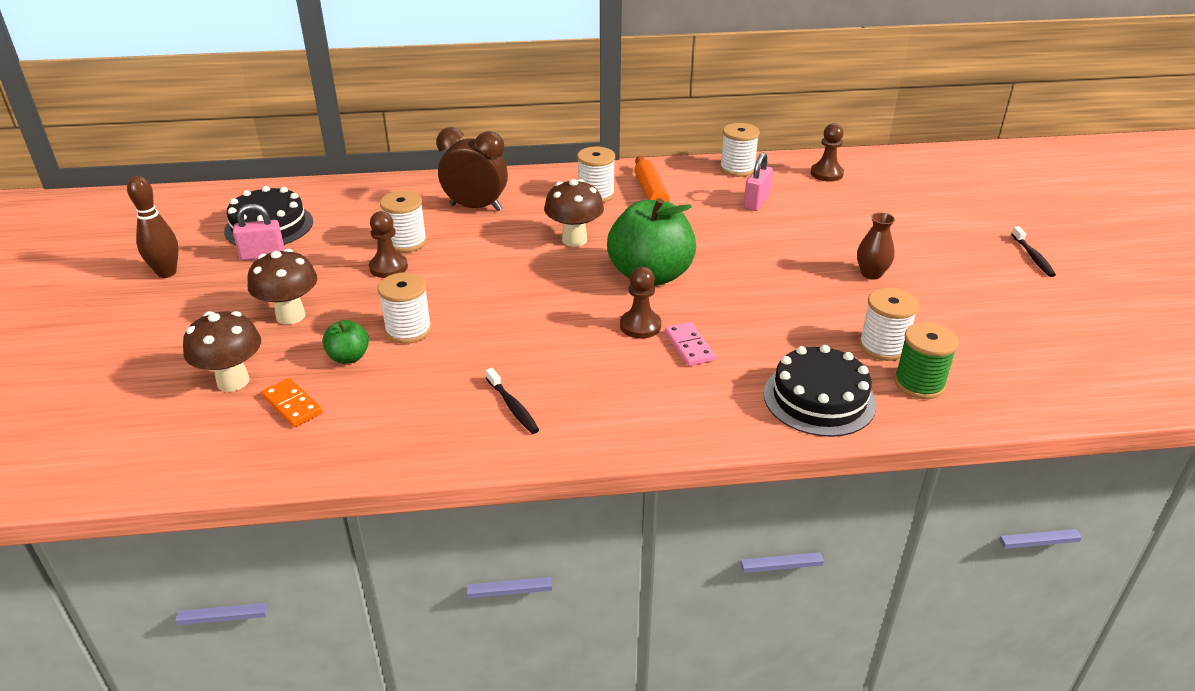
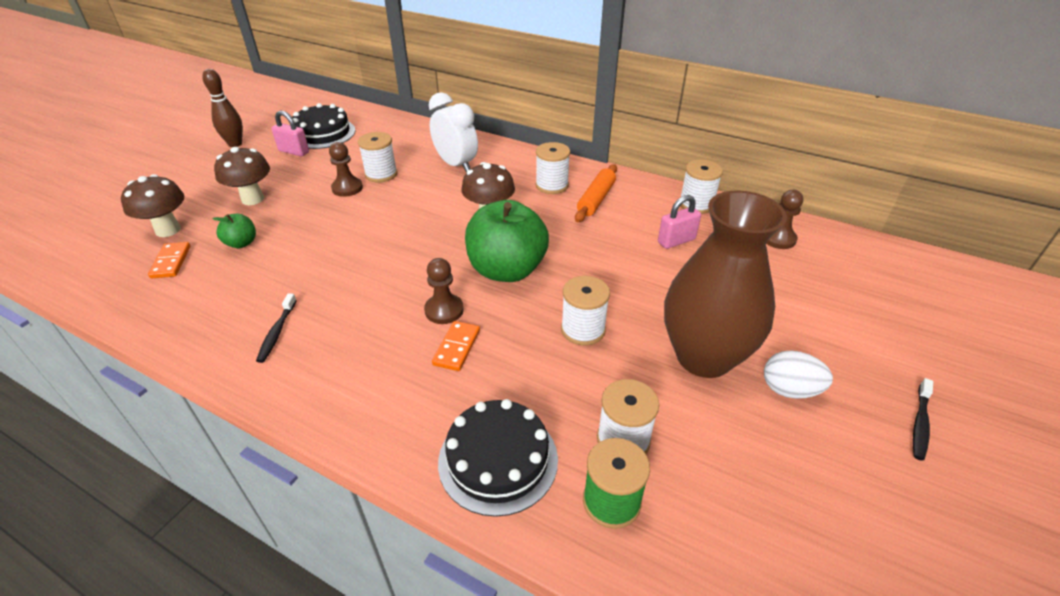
camera: 35 degrees right, 5 degrees up
(408, 330) = (298, 239): white spool -> white spool (583, 329)
(475, 207) = (456, 165): brown clock -> white clock
(689, 346) = (457, 347): pink domino -> orange domino
(871, 274) = (704, 357): brown vase -> brown vase, size x2.48
(944, 270) = (789, 390): none -> white egg

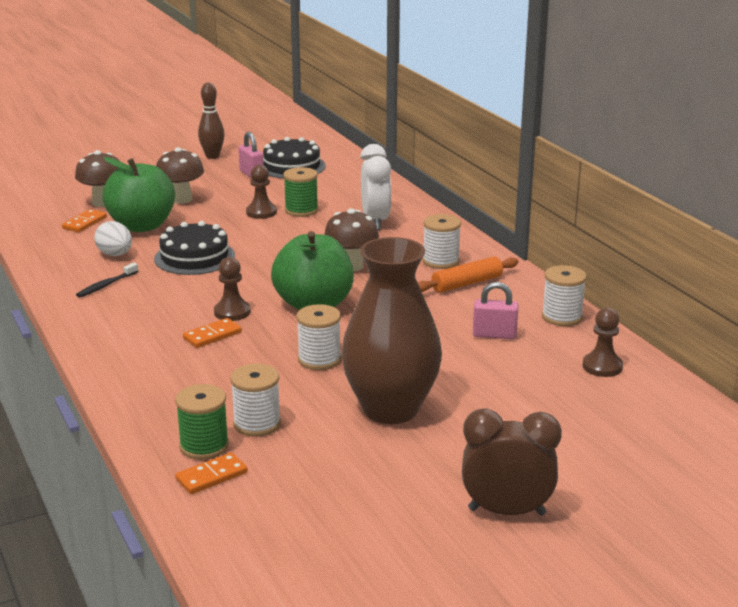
camera: 35 degrees right, 15 degrees down
(241, 243) = (142, 226): green apple -> green apple, size x2.19
(381, 174) = (301, 210): white spool -> green spool
(498, 460) = (161, 399): black cake -> black cake (194, 257)
(666, 541) = (211, 476): none -> orange domino
(789, 390) = (429, 452): white egg -> white egg (115, 255)
(920, 424) = (506, 512): black toothbrush -> brown clock

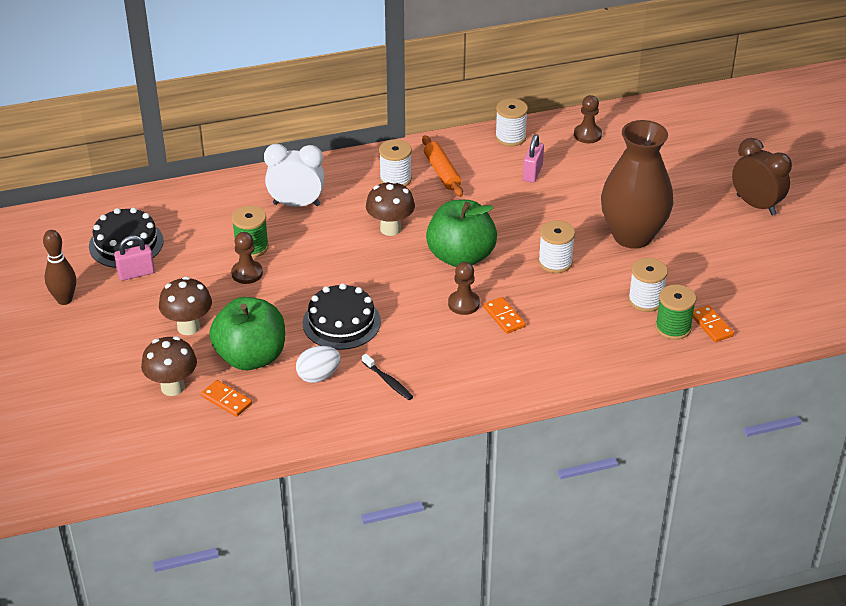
camera: 80 degrees left, 15 degrees up
(506, 512) = (756, 205): brown clock -> brown clock turned 120 degrees clockwise

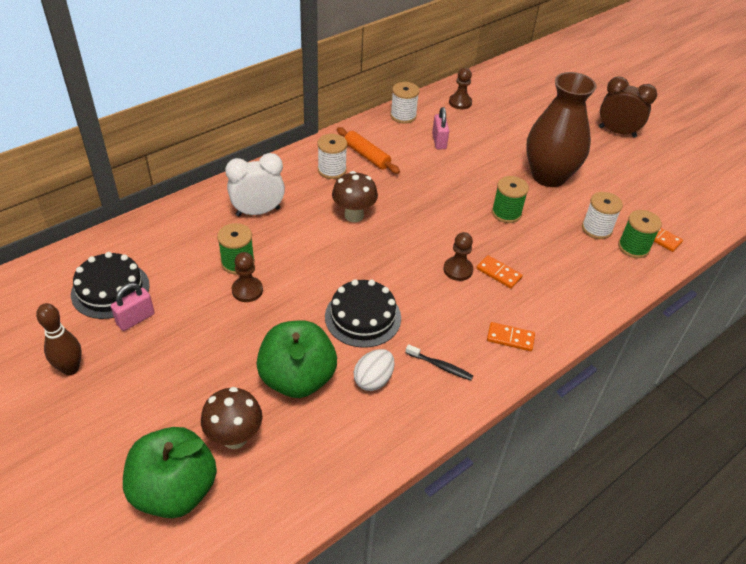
camera: 25 degrees left, 5 degrees up
(188, 327) = (218, 363): brown mushroom -> none
(227, 400) = (298, 435): orange domino -> orange domino (510, 338)
(461, 257) = (428, 227): green apple -> green apple (175, 490)
(555, 262) = (506, 213): white spool -> green spool

